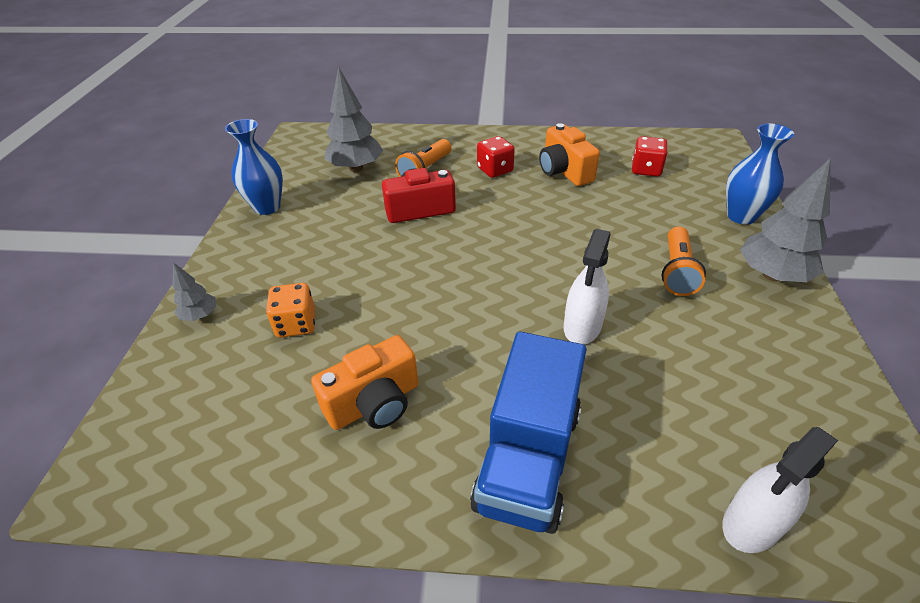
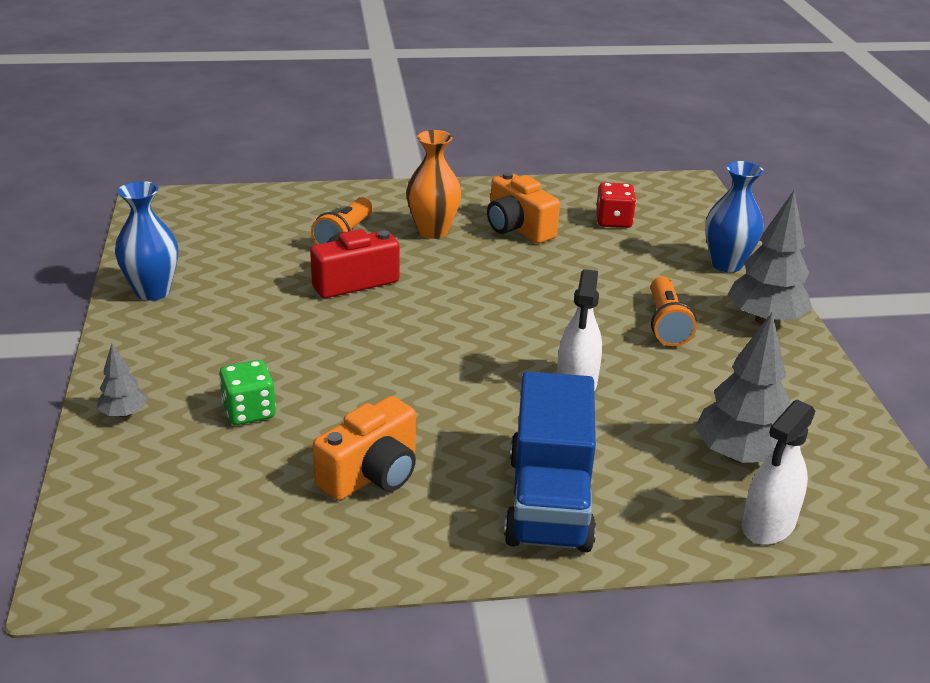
camera: 15 degrees left, 10 degrees down
(296, 324) = (249, 411): orange dice -> green dice
(356, 168) = (252, 239): grey tree -> grey tree (739, 455)
(495, 170) = (433, 231): red dice -> orange vase

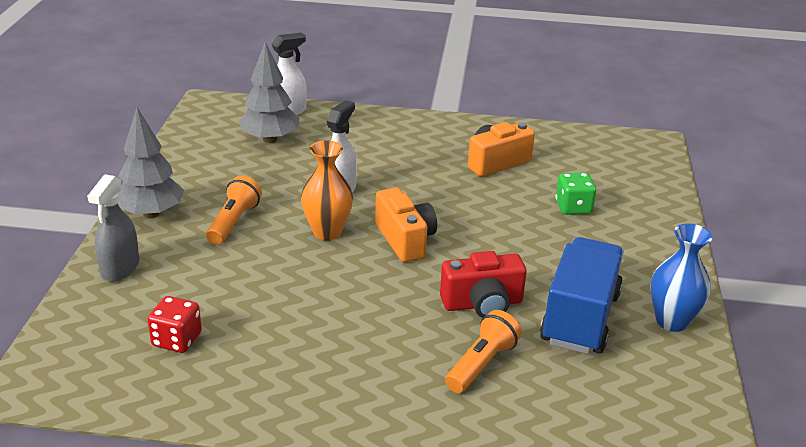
camera: 165 degrees left, 0 degrees up
(124, 413) = (660, 218): grey tree -> none
(433, 231) = (383, 356): orange vase -> orange vase (327, 232)
(517, 228) = (288, 346): orange camera -> orange camera (405, 240)
(549, 501) = (398, 136): blue truck -> blue truck (580, 318)
(726, 264) = (120, 268): blue vase -> grey spray bottle

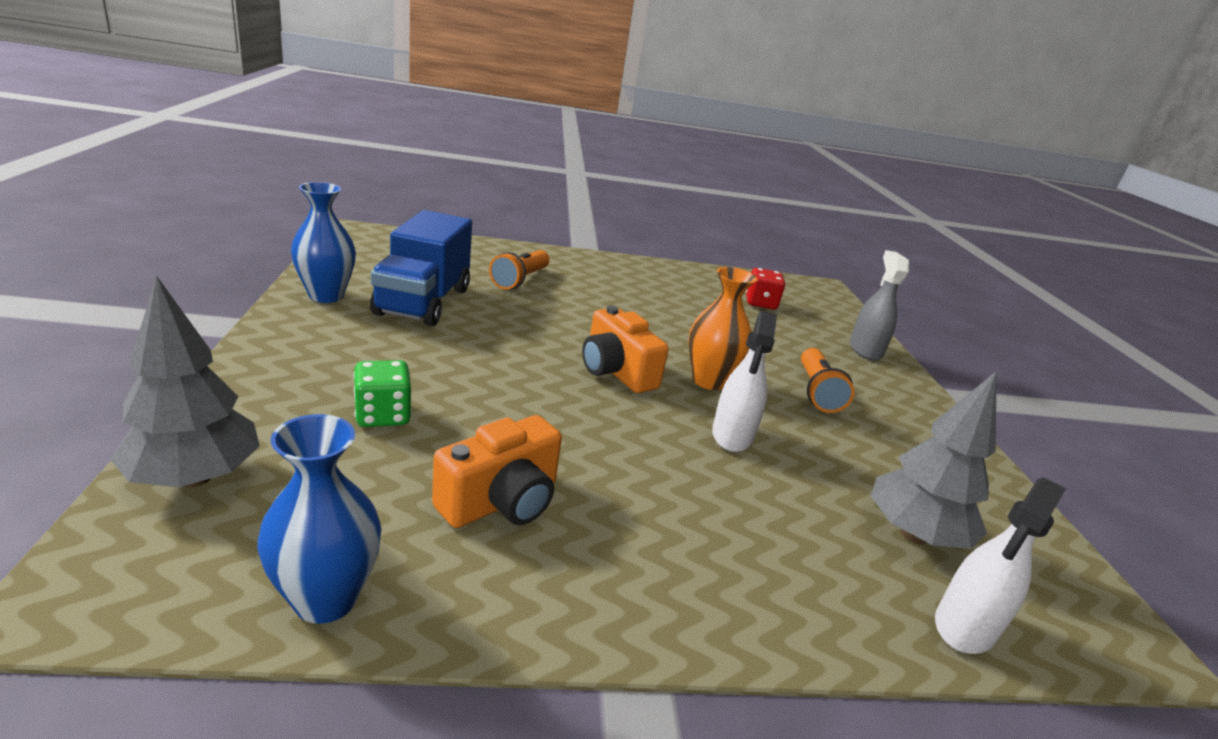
camera: 165 degrees right, 5 degrees down
(151, 213) = (910, 401): grey tree -> grey tree (194, 477)
(482, 304) = (520, 315): red camera -> none
(565, 136) = (326, 599): none -> blue vase

